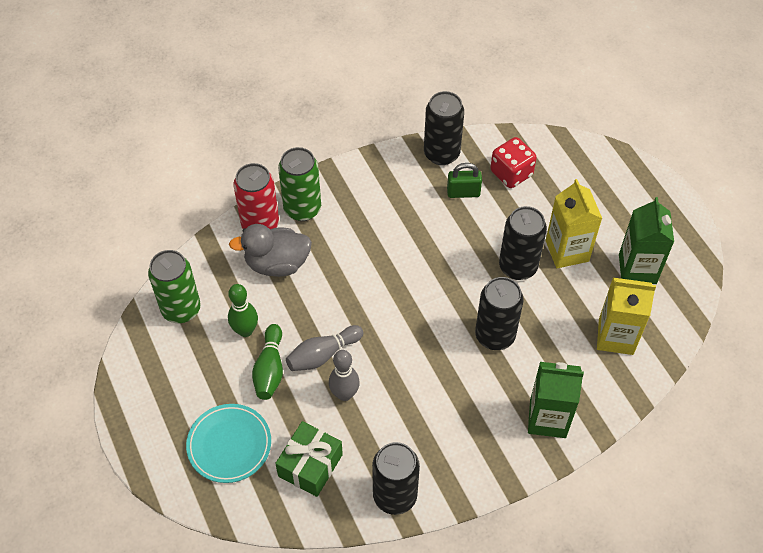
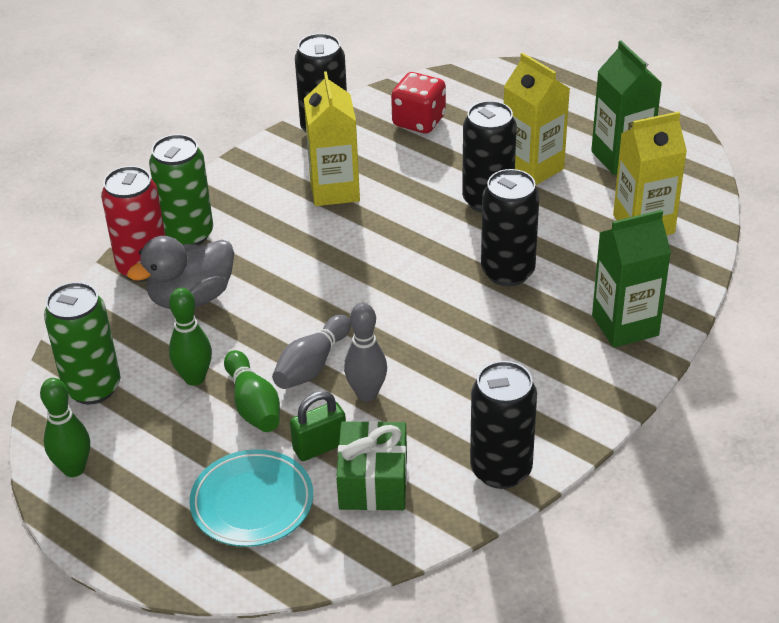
camera: 25 degrees left, 15 degrees down
(139, 367) = (74, 469): none -> green bowling pin
(418, 211) = (334, 190): none -> yellow carton
(463, 192) = (375, 156): green padlock -> green padlock (320, 447)

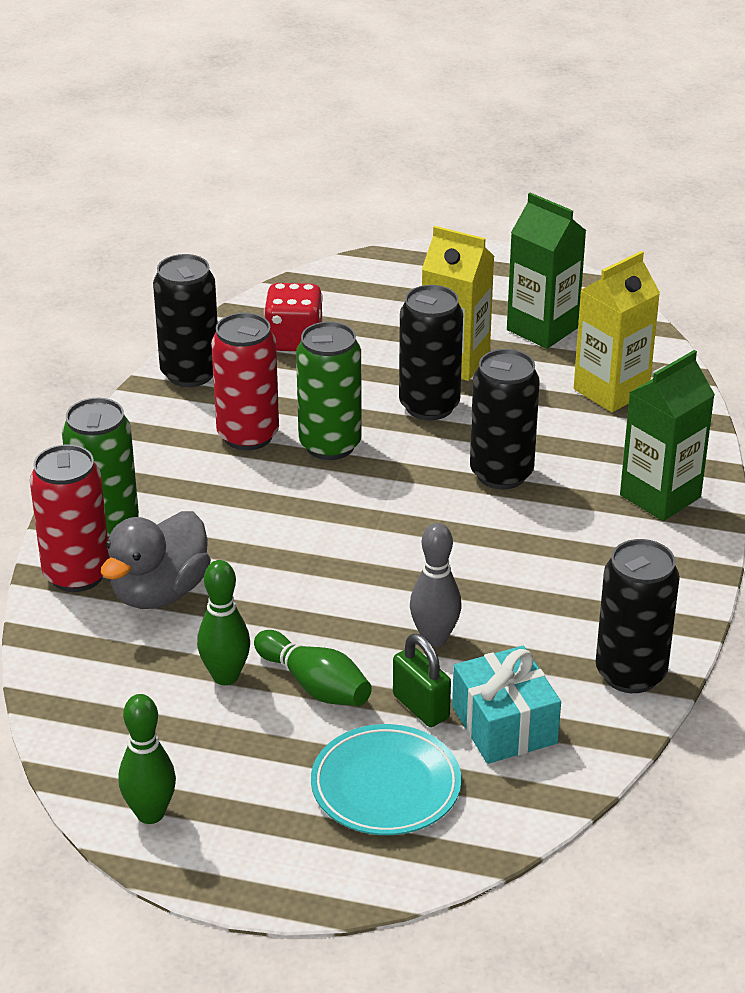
camera: 25 degrees left, 5 degrees down
(92, 387) = (109, 720): green can -> green can (330, 445)
(312, 365) = (352, 626): grey bowling pin -> none
(320, 447) = (421, 707): green padlock -> green padlock turned 75 degrees counterclockwise
(334, 190) = (248, 435): yellow carton -> red can
(373, 481) = (504, 725): green gift -> turquoise gift

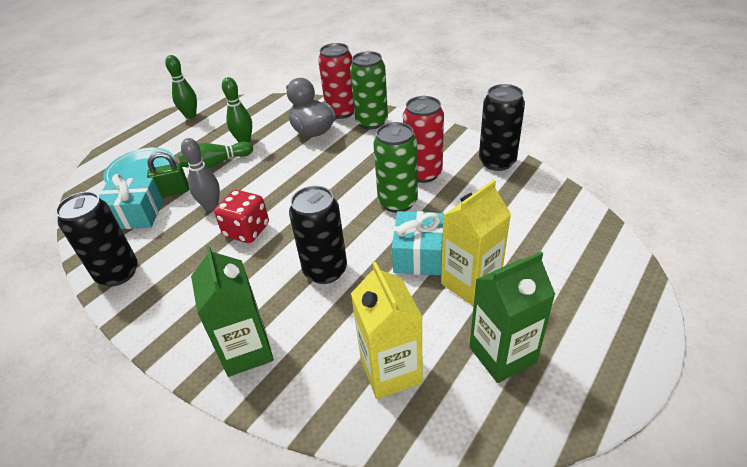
camera: 115 degrees right, 5 degrees up
(294, 340) = (523, 208): red dice -> red dice (247, 230)
(429, 406) = (418, 255): black can -> turquoise gift

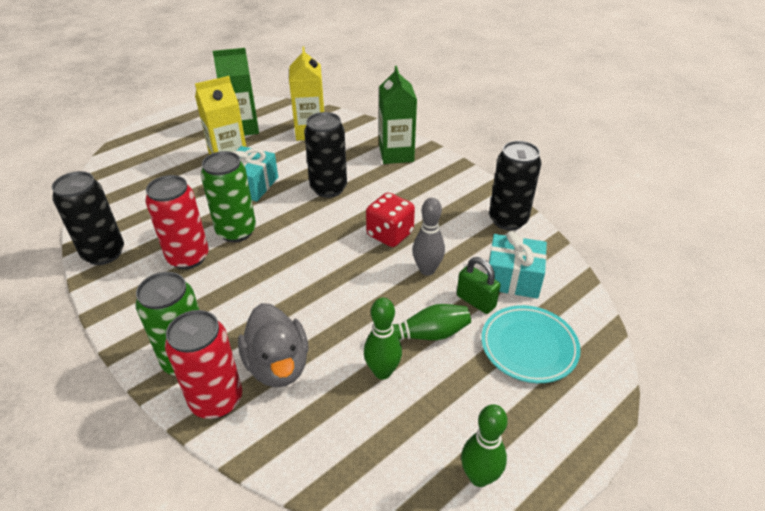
camera: 170 degrees left, 0 degrees up
(173, 191) = (476, 301): green padlock -> green padlock turned 45 degrees clockwise

